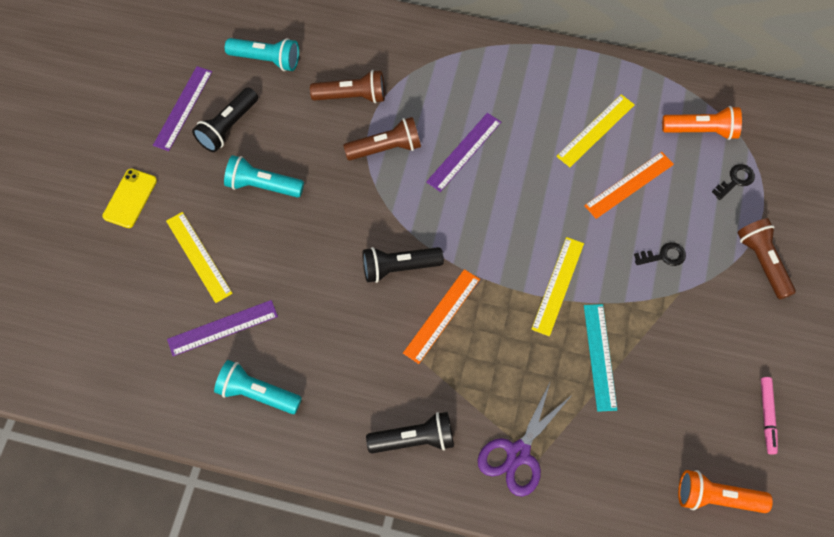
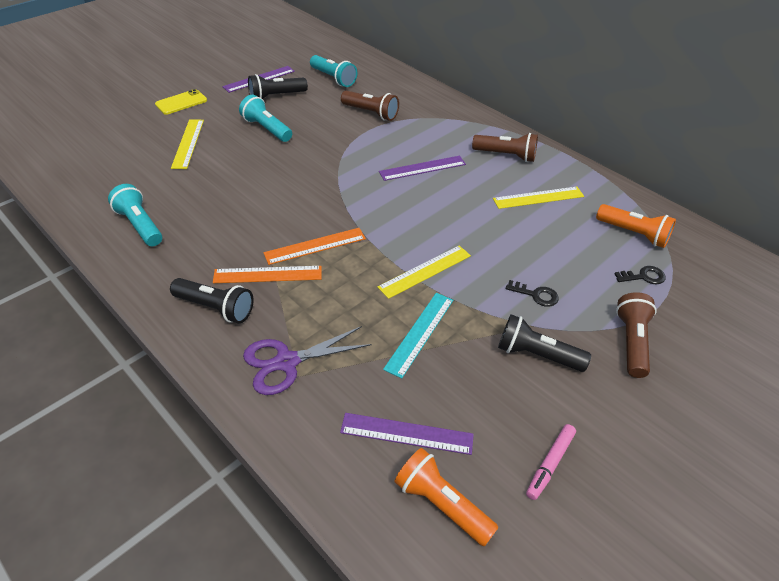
camera: 30 degrees right, 20 degrees down
(222, 328) = (160, 182): purple ruler -> purple ruler (407, 433)
(386, 148) = (368, 144): brown flashlight -> brown flashlight (506, 155)
(398, 267) = (312, 206): black flashlight -> black flashlight (536, 354)
(629, 185) = (541, 239): orange ruler -> orange ruler (268, 274)

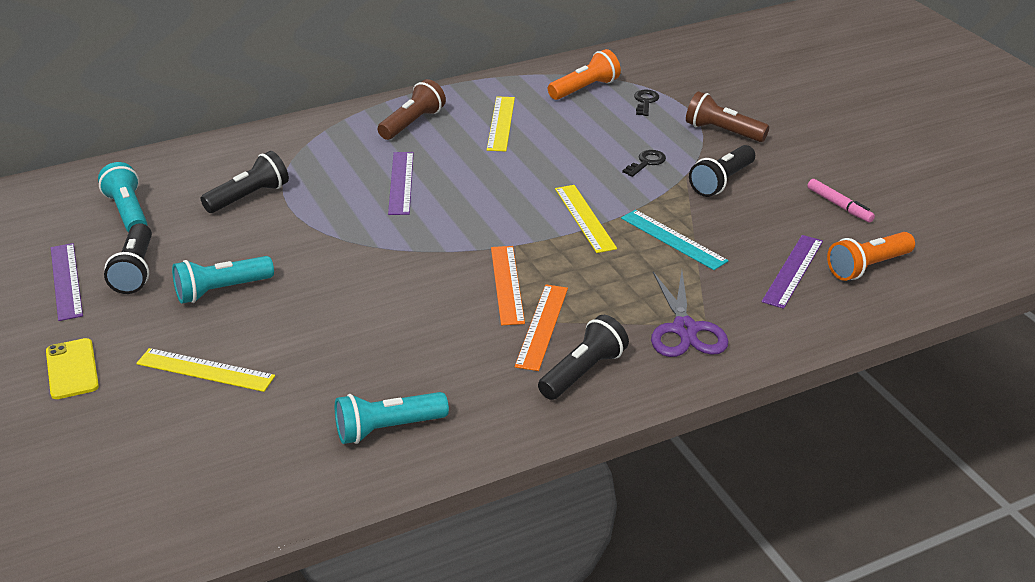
camera: 70 degrees left, 10 degrees down
(333, 78) = (128, 212): turquoise flashlight -> turquoise flashlight turned 90 degrees counterclockwise
(371, 113) = (249, 197): brown flashlight -> black flashlight

